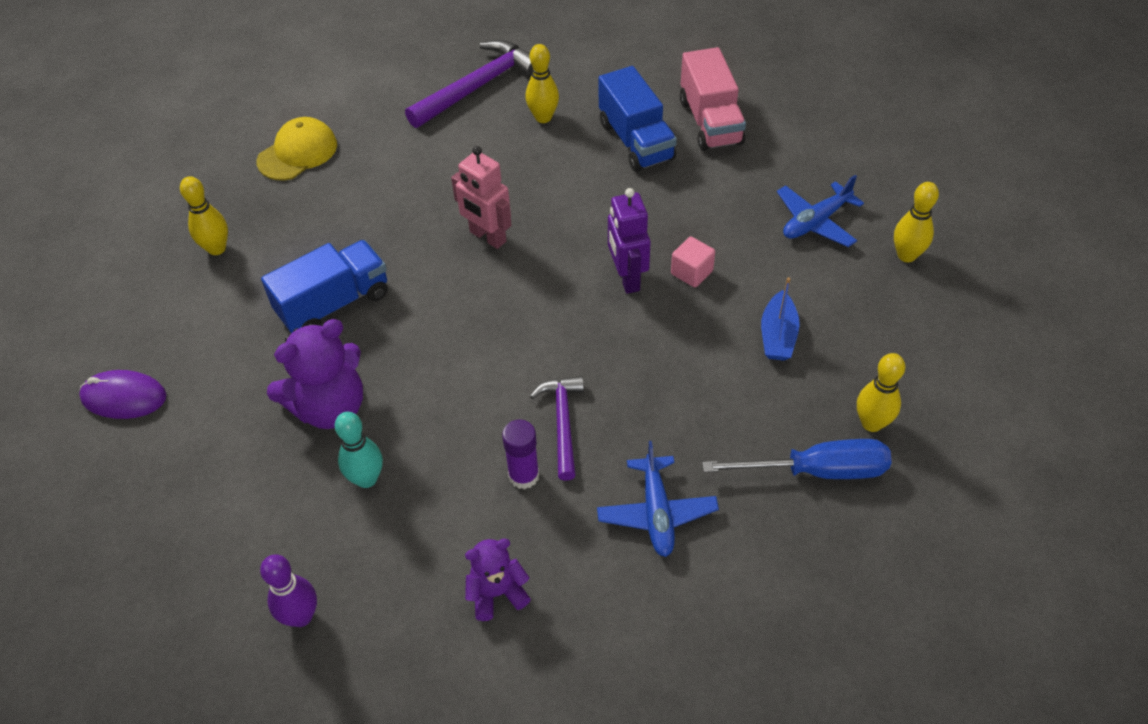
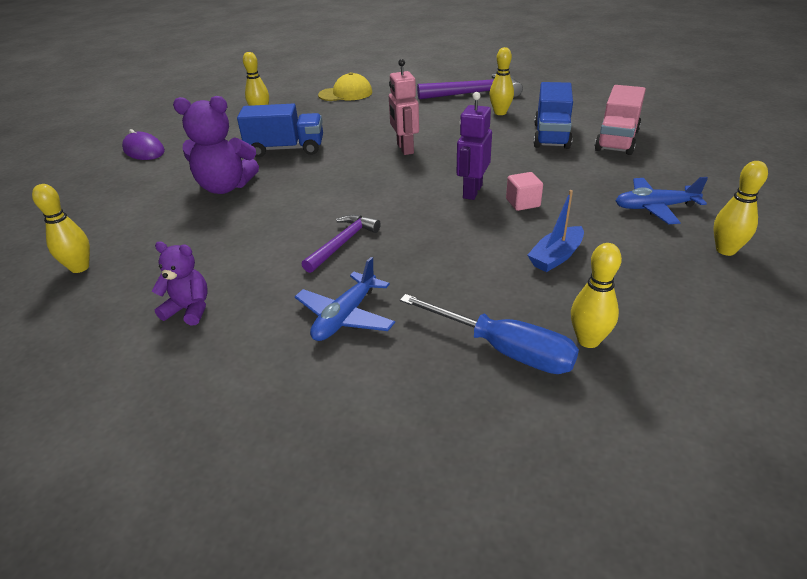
camera: 35 degrees right, 15 degrees down
(301, 616) = (80, 268): purple bowling pin -> yellow bowling pin
(366, 479) = (199, 223): turquoise bowling pin -> none
(524, 475) = (285, 258): purple glue stick -> none

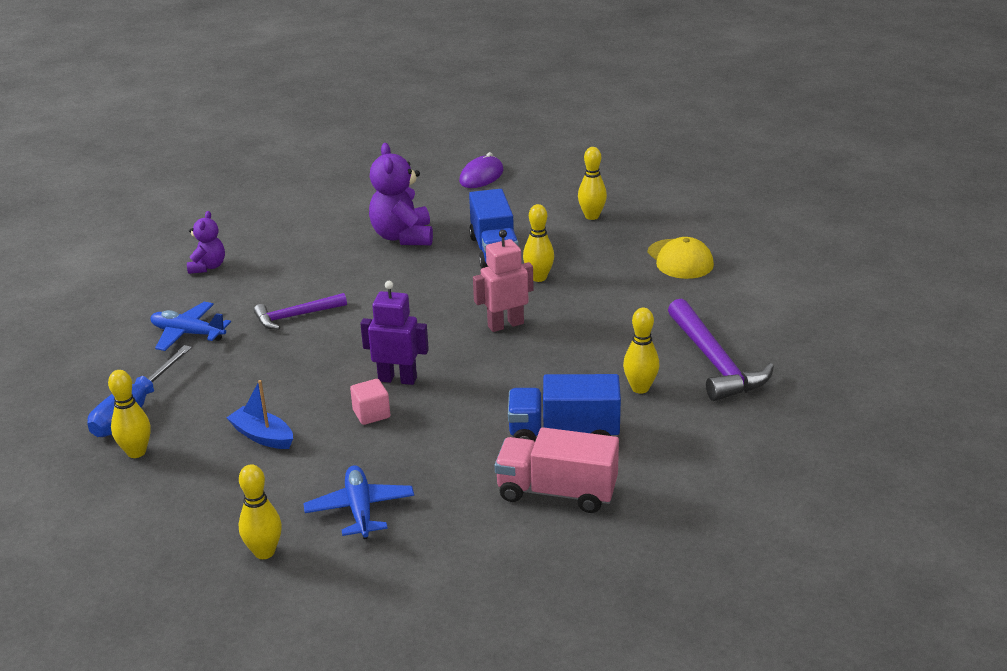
camera: 80 degrees right, 5 degrees down
(80, 268) = (268, 209): yellow bowling pin -> yellow bowling pin (538, 278)
(343, 243) = (295, 316): purple hammer -> purple hammer turned 135 degrees clockwise

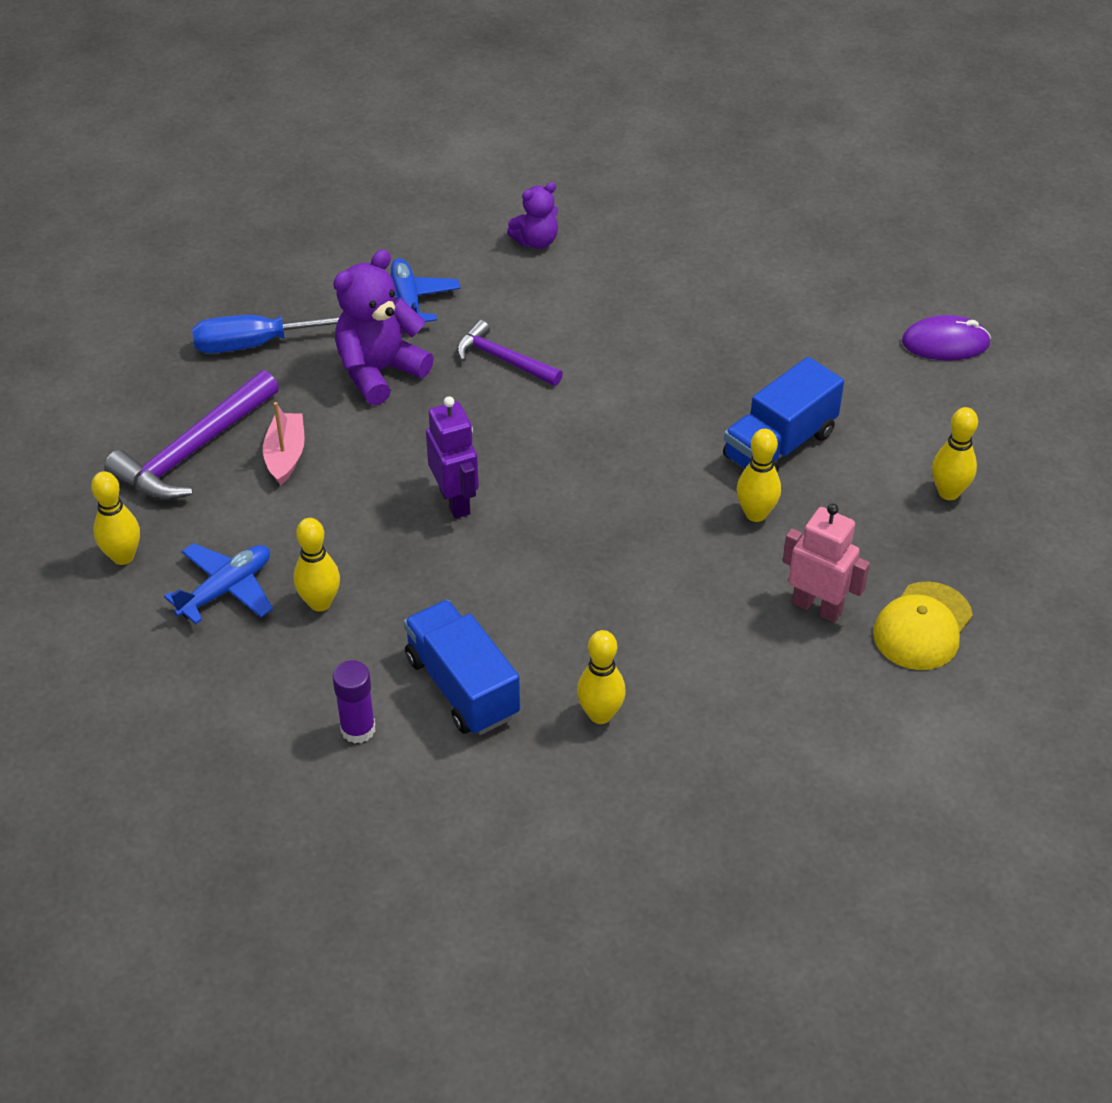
camera: 55 degrees right, 15 degrees up
(136, 452) = (200, 385): yellow bowling pin -> yellow bowling pin (320, 603)
(262, 436) = (285, 455): blue boat -> pink boat
(371, 414) = (380, 514): pink cube -> none
(403, 237) = (736, 352): purple teddy bear -> purple teddy bear (379, 372)
(505, 325) = (630, 534): pink robot -> pink robot (817, 607)
(557, 492) = (358, 729): pink truck -> purple glue stick
(714, 362) = (711, 762): purple hammer -> purple hammer (193, 451)

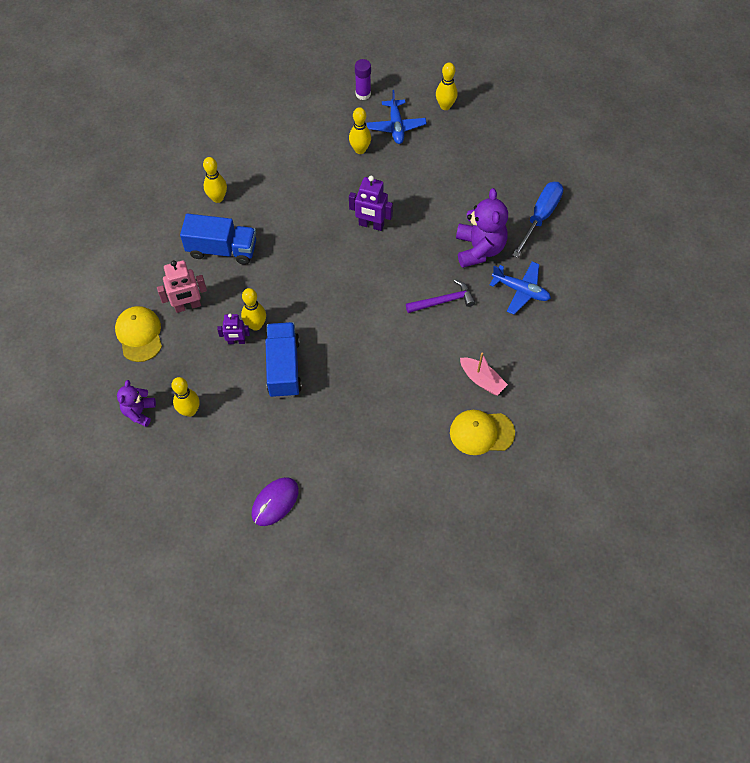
camera: 130 degrees right, 15 degrees up
(193, 451) = (487, 157): purple hammer -> none
(285, 455) = (455, 185): pink boat -> pink boat (482, 380)
(358, 729) = (288, 126): purple glue stick -> purple glue stick (363, 94)
(462, 687) = (274, 166): blue truck -> blue truck (222, 249)
(536, 241) = (521, 377): purple teddy bear -> purple teddy bear (139, 412)
(649, 235) = (481, 433): none -> yellow cap
(802, 516) = (236, 341): none -> purple robot

